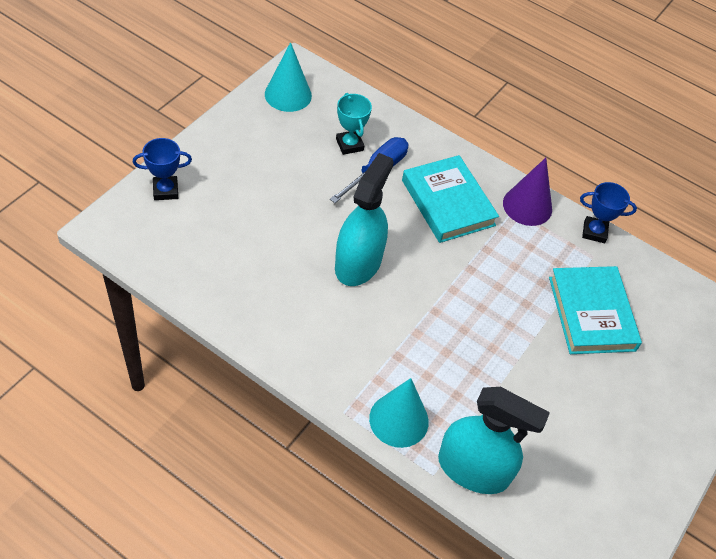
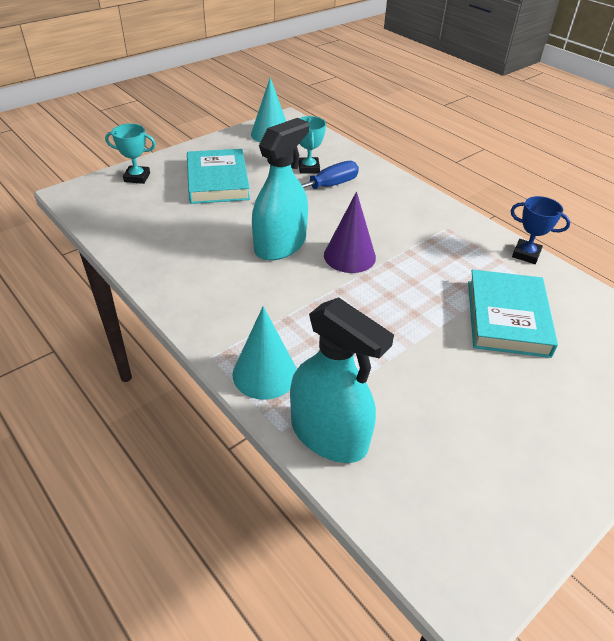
camera: 20 degrees right, 10 degrees down
(165, 190) = (137, 177): blue trophy -> turquoise trophy
(448, 203) = (383, 215): turquoise book -> turquoise book (217, 181)
(527, 206) = (461, 227): purple cone -> purple cone (349, 256)

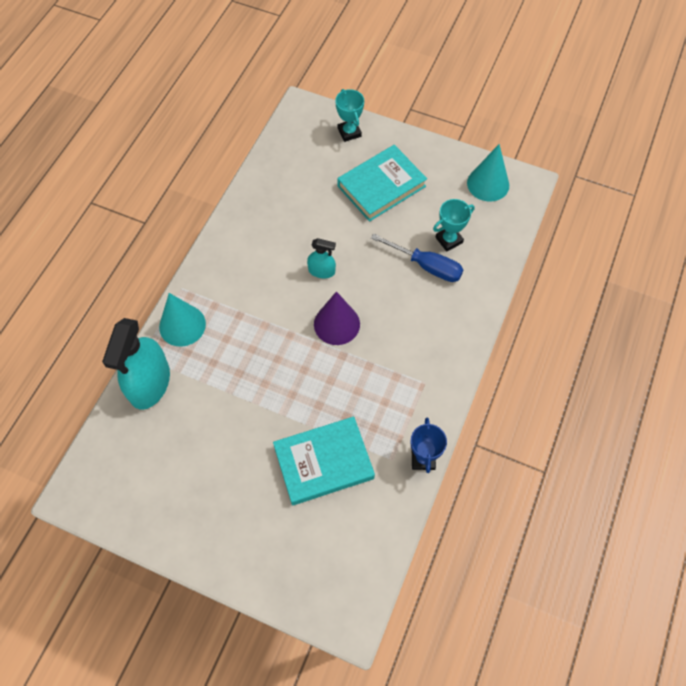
camera: 65 degrees right, 20 degrees up
(280, 245) = (321, 271): turquoise spray bottle -> turquoise spray bottle, size x0.49

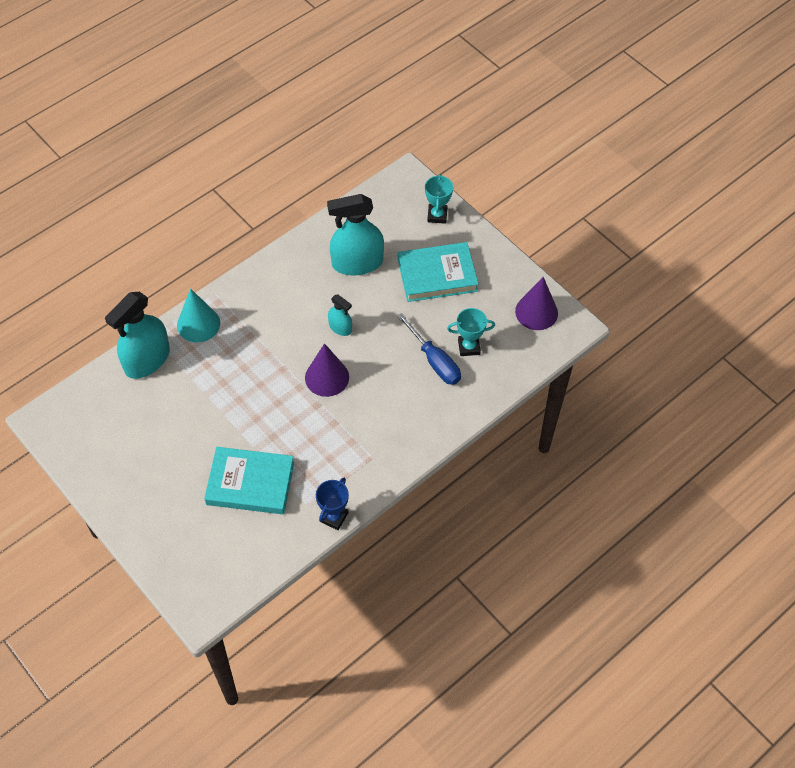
camera: 25 degrees right, 5 degrees down
(302, 204) = (357, 263): none -> turquoise spray bottle
(488, 184) = (536, 312): turquoise cone -> purple cone

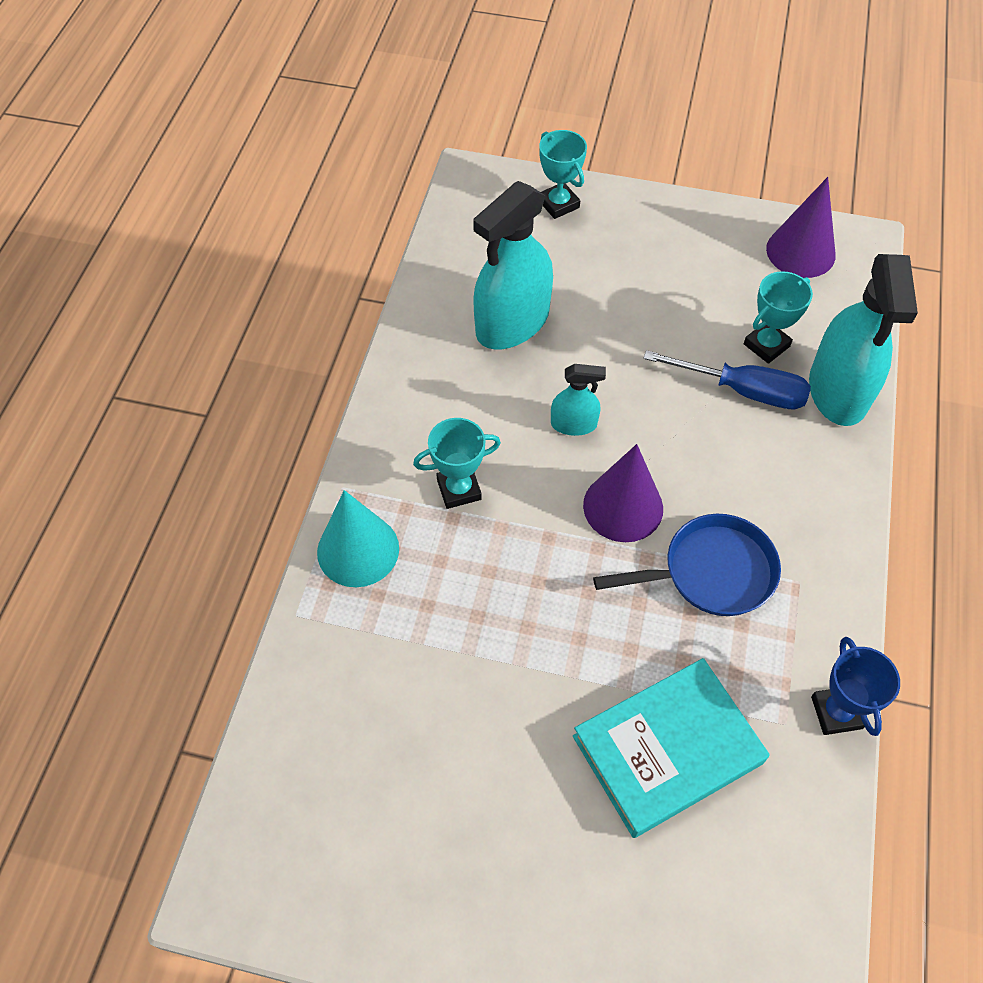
camera: 35 degrees left, 0 degrees up
(147, 360) = (323, 660): turquoise spray bottle -> turquoise spray bottle (838, 391)
(263, 325) = (459, 489): none -> turquoise trophy
(338, 429) = (711, 572): none -> blue pan
(437, 275) = (633, 278): turquoise book -> none

